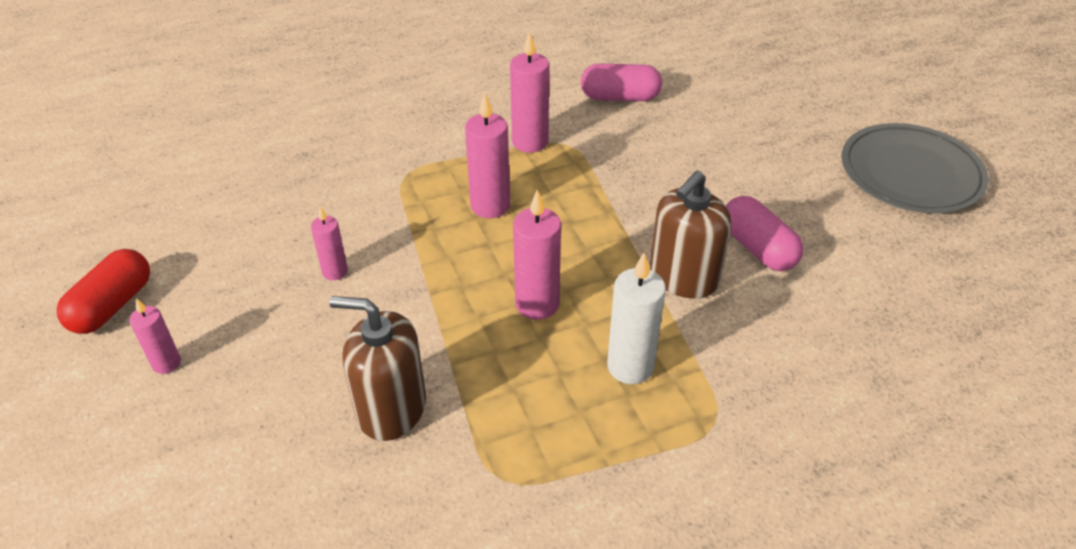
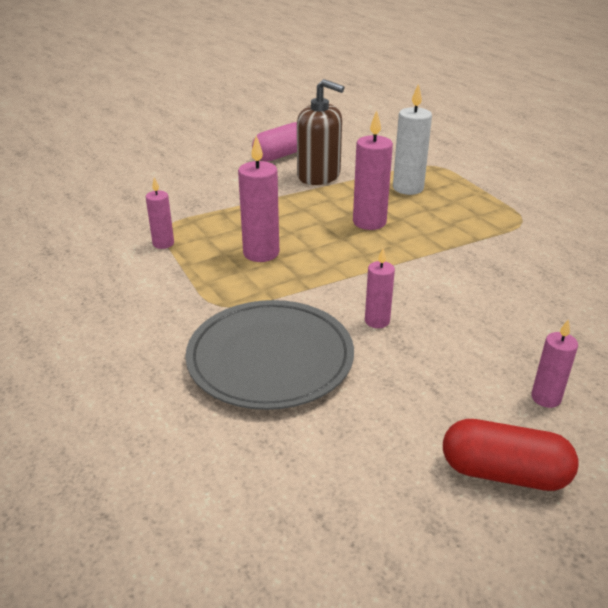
camera: 100 degrees left, 10 degrees down
(391, 408) = (502, 266): brown soap dispenser -> none
(530, 142) = (163, 243): pink candle -> pink candle, size x0.60
(620, 97) = (92, 207): pink capsule -> none
(910, 173) = (195, 115): grey plate -> grey plate (270, 358)

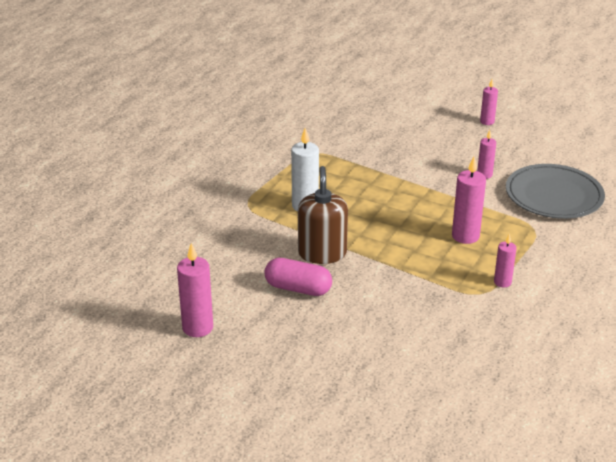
camera: 120 degrees left, 0 degrees up
(369, 222) = (377, 207): pink candle -> pink candle (197, 328)
(504, 473) = (544, 124): red capsule -> none

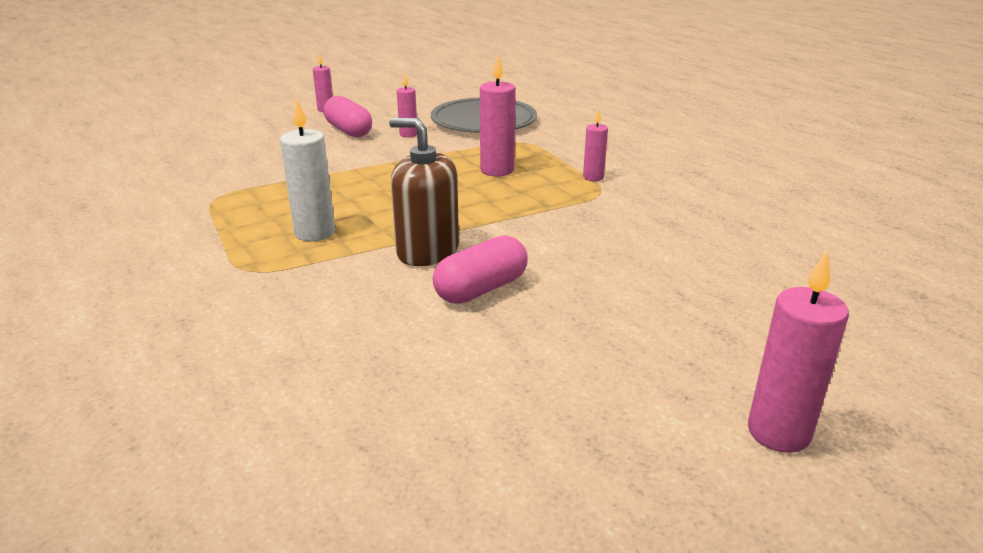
camera: 60 degrees left, 5 degrees down
(197, 328) = (487, 404): pink candle -> pink candle (778, 432)
(461, 149) = (349, 131): none -> pink capsule

